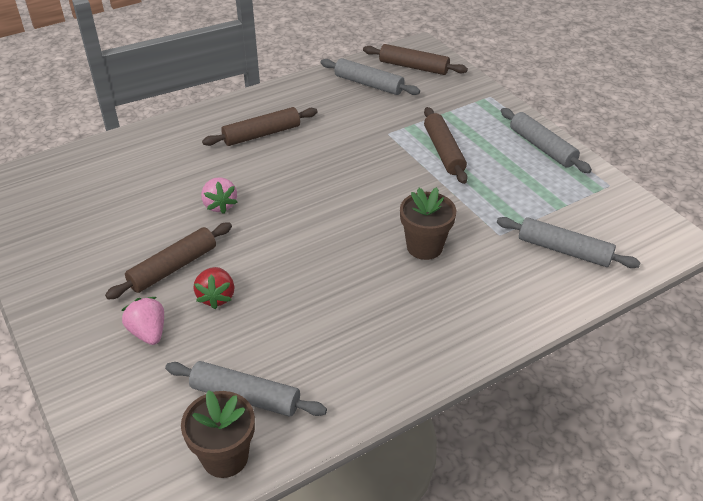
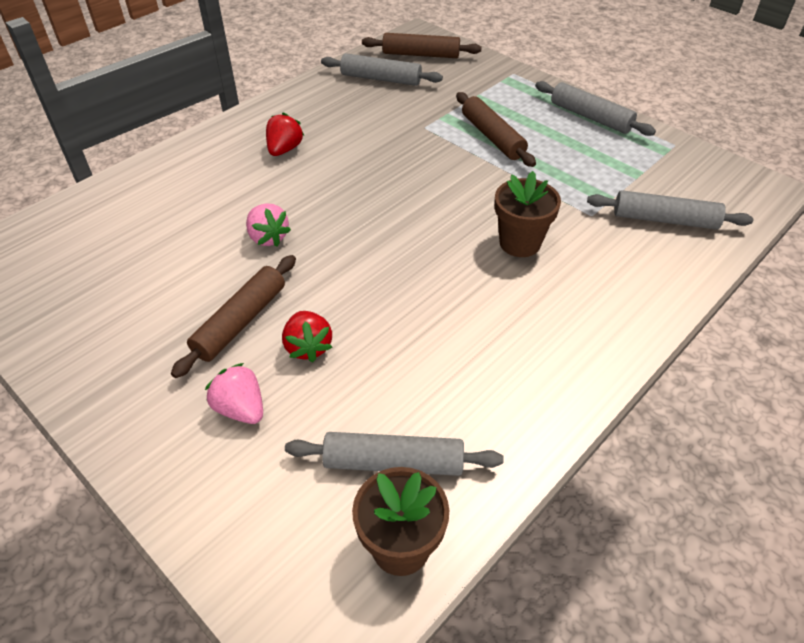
camera: 15 degrees left, 5 degrees up
(262, 134) = (284, 149): brown rolling pin -> red strawberry

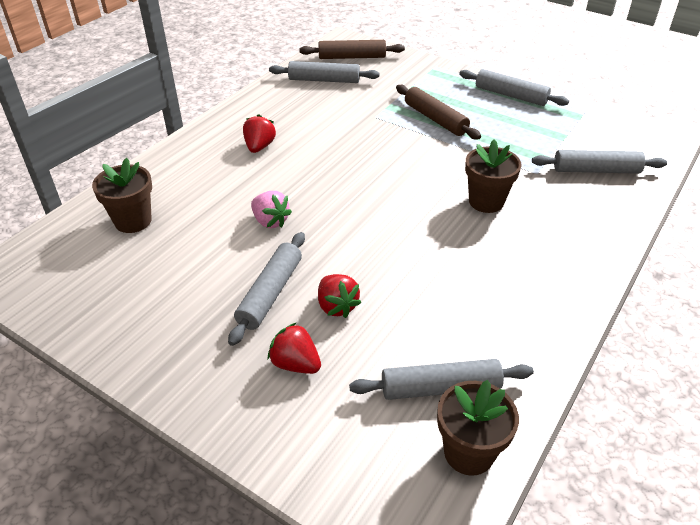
camera: 10 degrees left, 5 degrees down
(123, 219) = (133, 221): none -> brown flower pot
(240, 322) = (270, 293): brown rolling pin -> grey rolling pin
(241, 408) = (295, 364): pink strawberry -> red strawberry

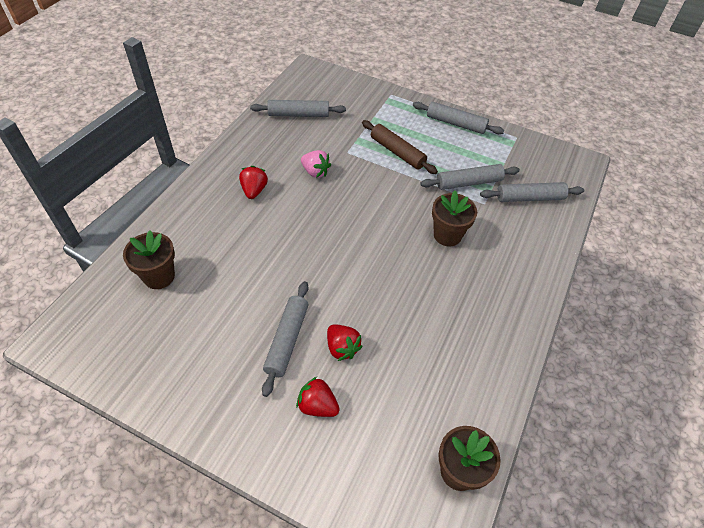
camera: 10 degrees left, 10 degrees up
(270, 221) = (276, 268): pink strawberry -> pink strawberry (315, 172)
(352, 57) = (319, 88): brown rolling pin -> none
(440, 388) = (431, 416): grey rolling pin -> grey rolling pin (468, 183)

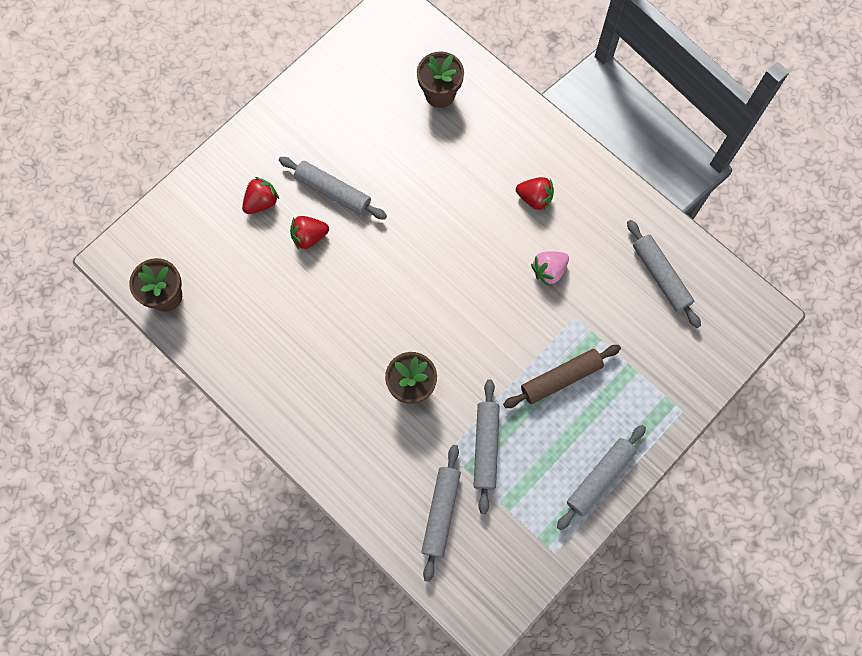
camera: 110 degrees right, 20 degrees up
(298, 114) = (661, 276): grey rolling pin -> grey rolling pin turned 45 degrees counterclockwise

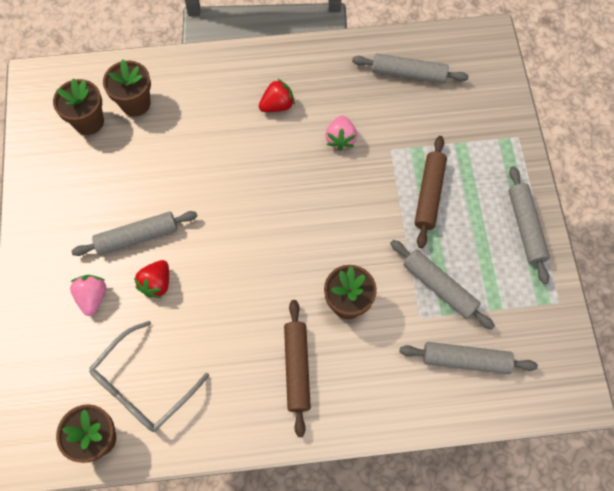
camera: 50 degrees left, 5 degrees down
(226, 293) = (143, 386): none -> grey glasses
(261, 202) = (92, 297): red strawberry -> pink strawberry
(329, 391) = (297, 368): none -> brown rolling pin
(394, 75) = (89, 122): none -> brown flower pot
(441, 513) = (465, 360): grey rolling pin -> grey rolling pin turned 45 degrees counterclockwise

